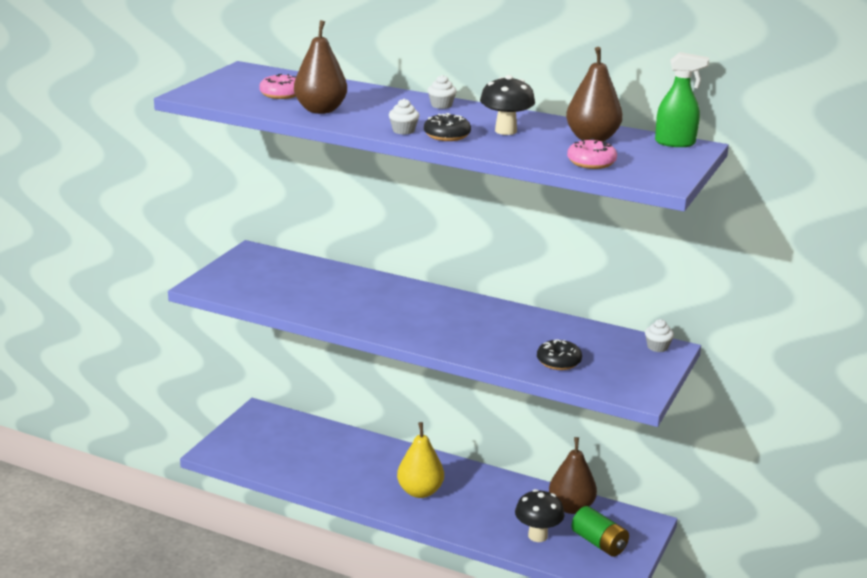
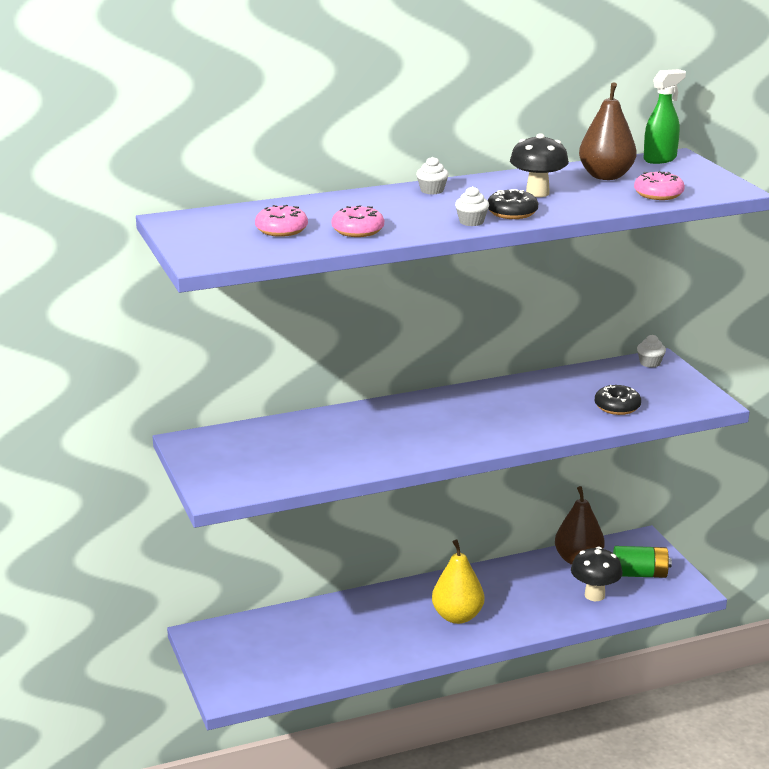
camera: 45 degrees left, 0 degrees up
(320, 110) = (358, 230): brown pear -> pink donut

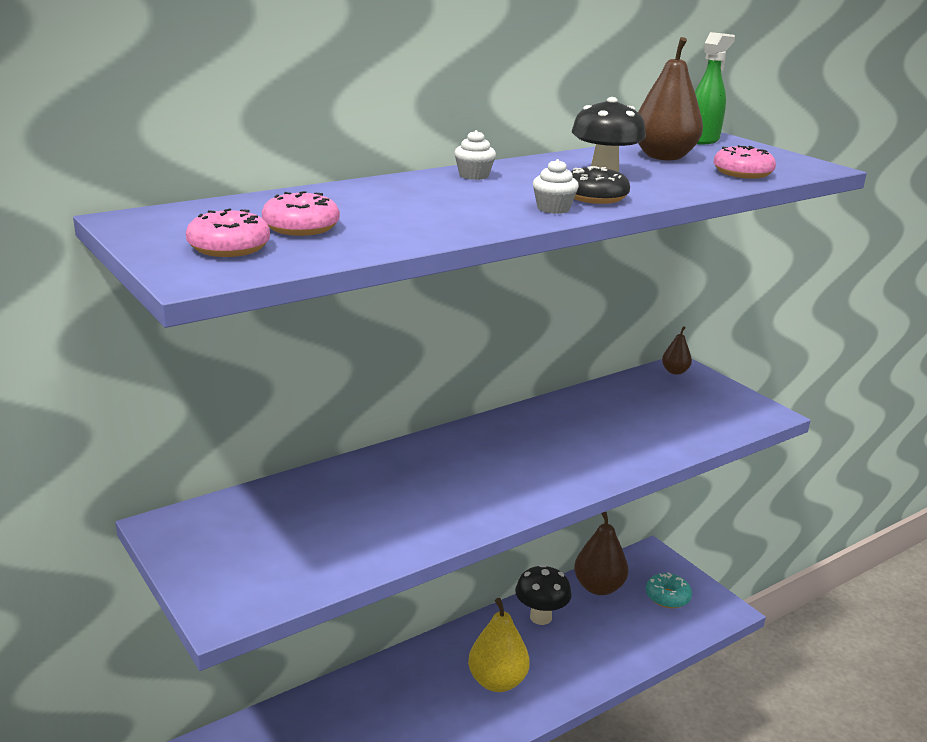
camera: 15 degrees left, 0 degrees up
(358, 230) = (410, 224): pink donut -> pink donut (229, 247)
(594, 595) = (633, 631): black mushroom -> black mushroom (540, 617)
(617, 407) = (673, 427): black donut -> none
(640, 574) = (667, 597): green battery -> turquoise donut
(650, 363) = (675, 371): white cupcake -> brown pear

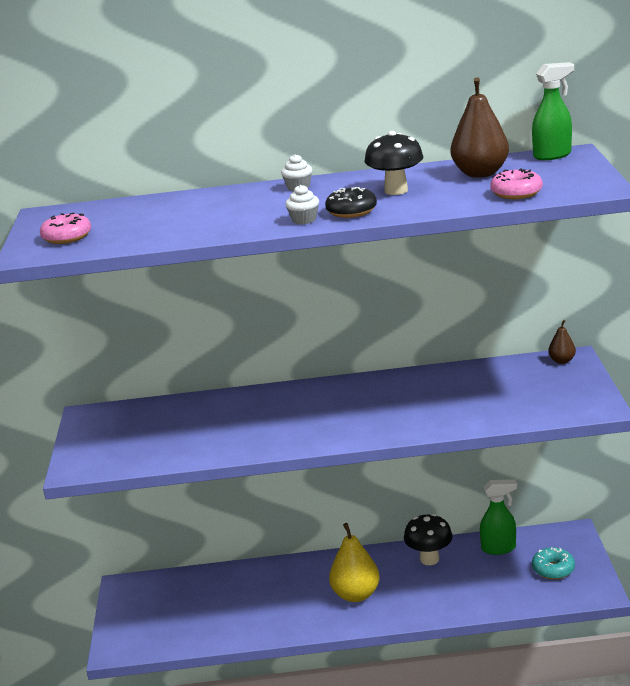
camera: 35 degrees right, 0 degrees up
(301, 227) = (125, 225): pink donut -> none
(598, 587) = (499, 548): brown pear -> green spray bottle

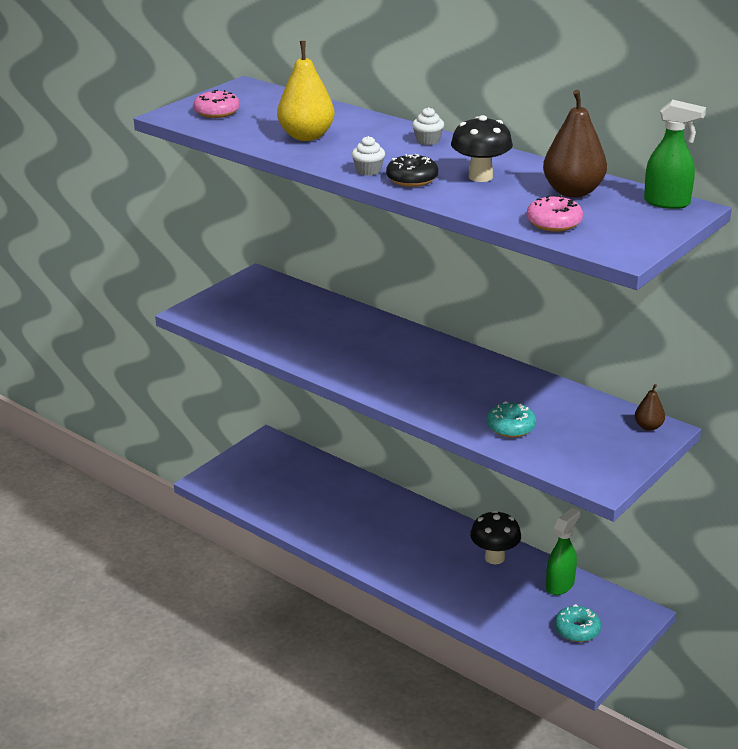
camera: 40 degrees right, 5 degrees up
(356, 594) = (403, 548): yellow pear -> yellow pear (306, 136)
(480, 409) = (511, 427): none -> turquoise donut
(499, 548) = (560, 585): green spray bottle -> green spray bottle turned 90 degrees counterclockwise

